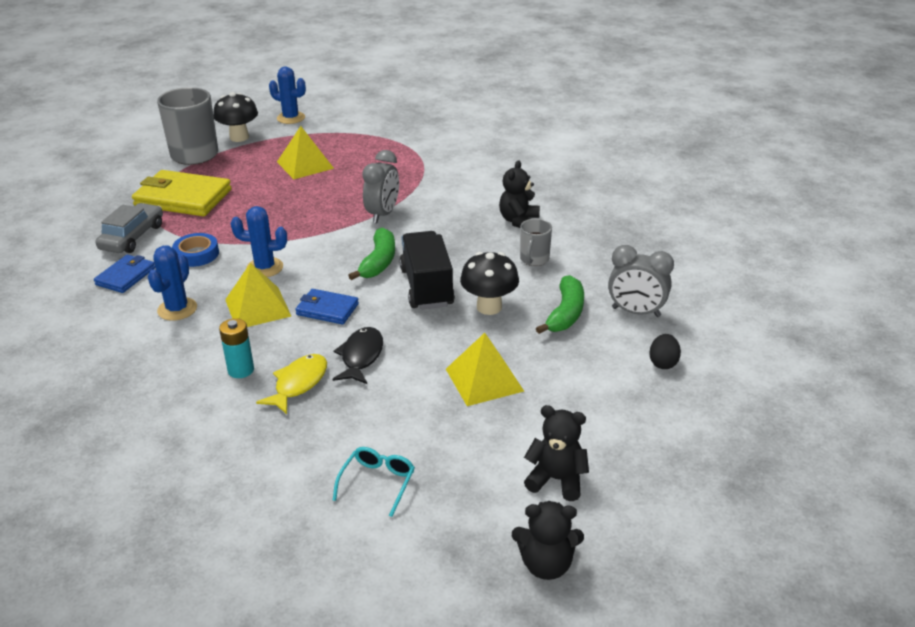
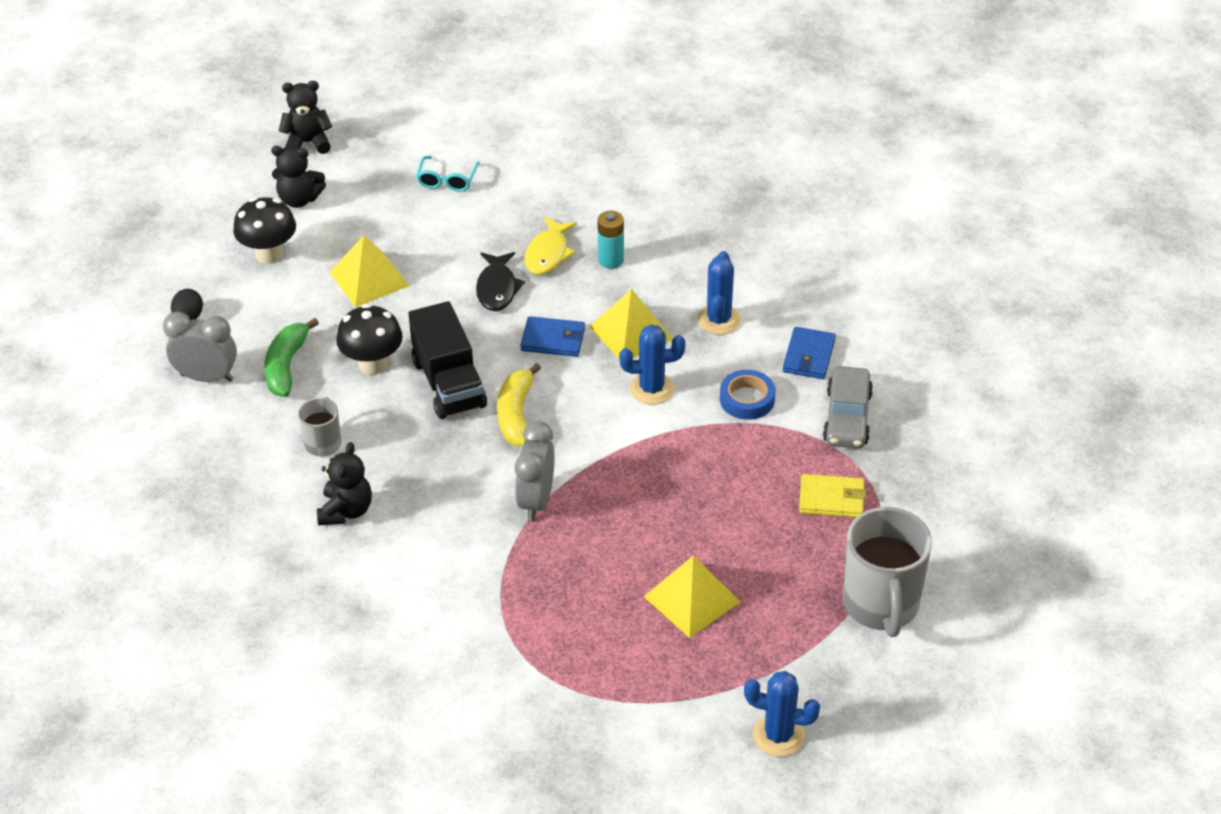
camera: 170 degrees right, 10 degrees up
(183, 198) = (831, 499): yellow wallet -> yellow wallet, size x0.55
(239, 137) = (837, 661): black mushroom -> black mushroom (269, 254)
(379, 262) = (516, 415): green banana -> yellow banana

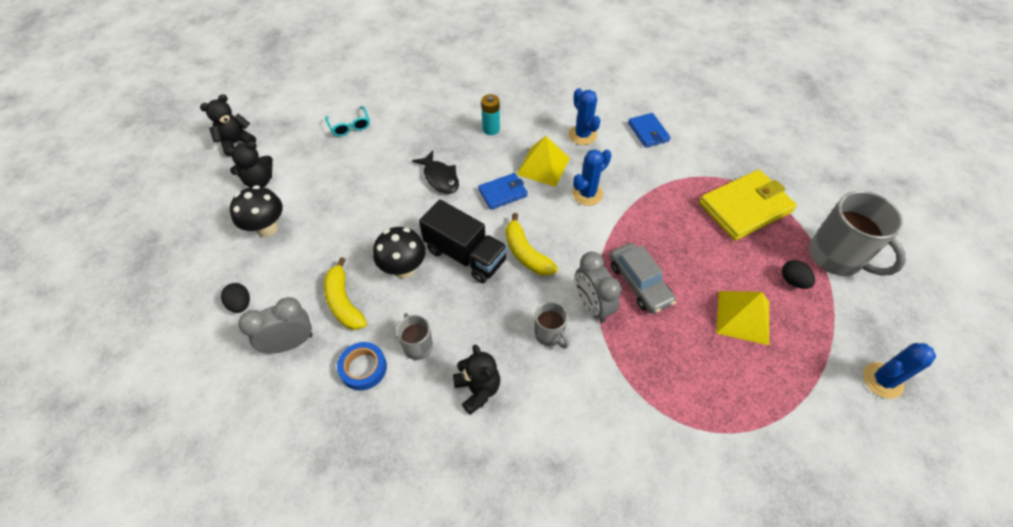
camera: 35 degrees left, 10 degrees up
(286, 366) = (344, 302): green banana -> yellow banana
(369, 279) = (351, 211): yellow pyramid -> none
(463, 502) = (549, 334): none -> grey mug
(548, 253) = (451, 142): yellow fish -> none
(747, 399) = (643, 173): blue tape -> blue tape (363, 368)
(794, 598) = (793, 281): none -> black egg
(831, 499) = (745, 208): yellow wallet -> yellow wallet, size x1.81
(847, 417) = (702, 156): grey car -> grey car (639, 283)

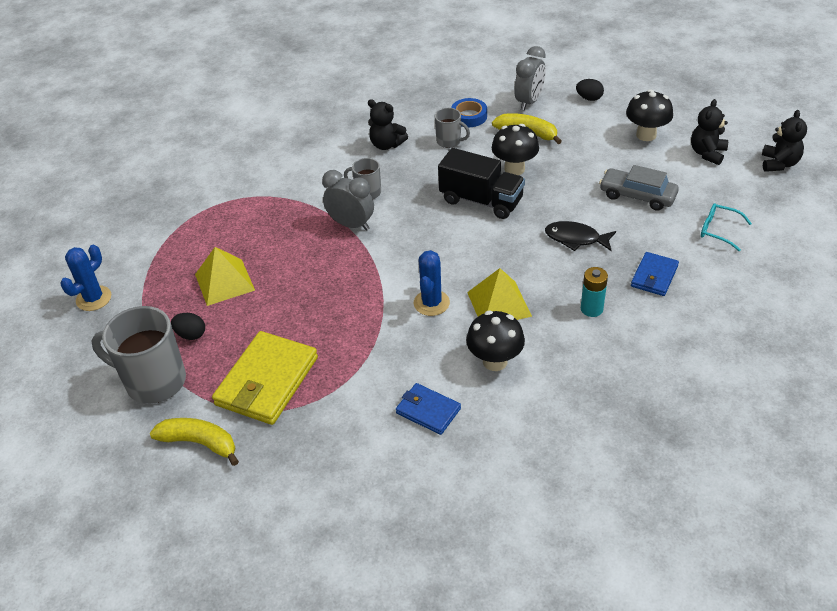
camera: 145 degrees right, 10 degrees down
(465, 255) = (481, 200): black truck -> black truck turned 150 degrees counterclockwise
(503, 193) = (507, 259): blue wallet -> blue wallet (654, 276)
(526, 253) = (436, 228): yellow banana -> yellow banana (200, 443)
(582, 135) = (495, 361): blue cactus -> black mushroom
(639, 283) = (326, 259): grey car -> grey car (637, 195)

